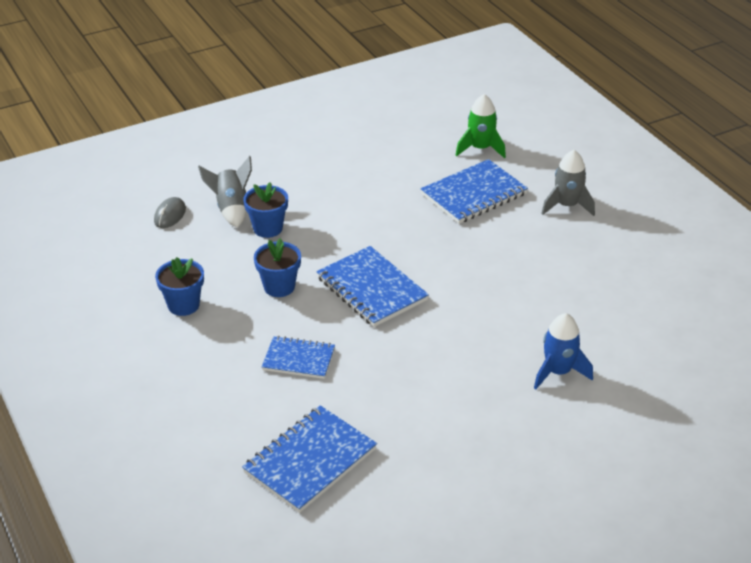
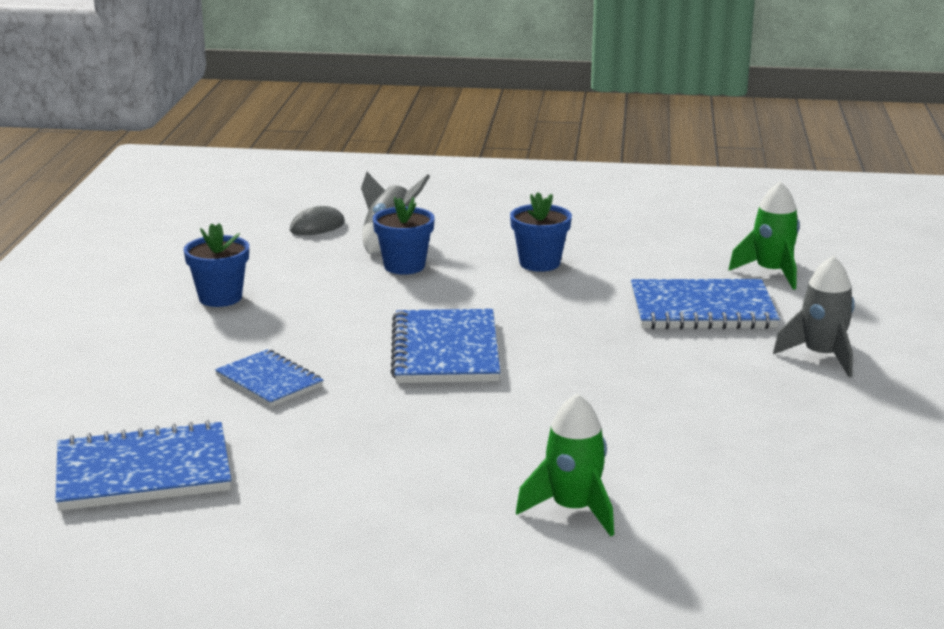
camera: 35 degrees right, 15 degrees down
(279, 287) = (343, 315): blue flower pot -> blue flower pot (539, 263)
(558, 372) = (573, 509): blue rocket -> green rocket

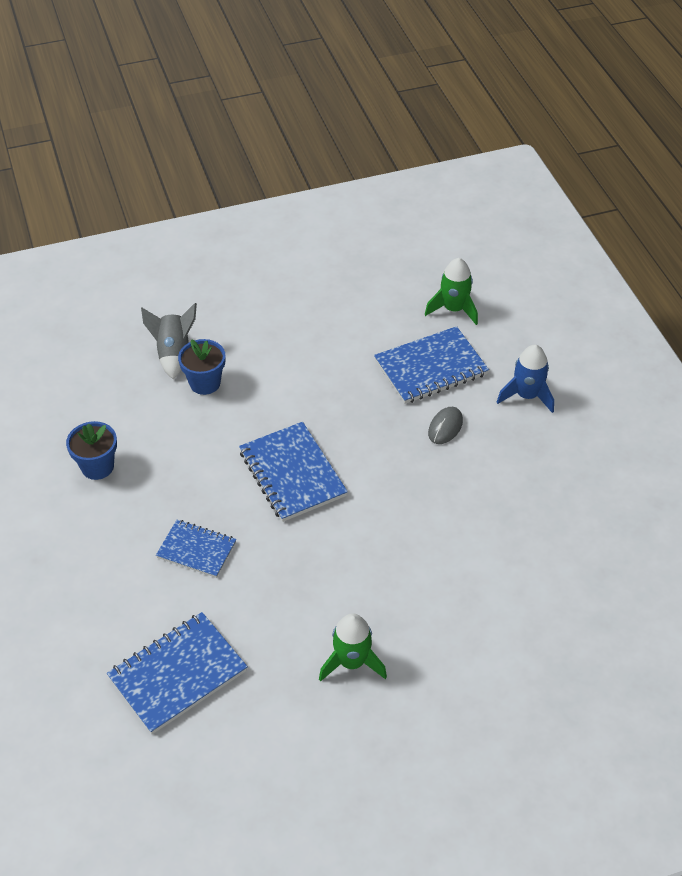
camera: 25 degrees left, 25 degrees up
(317, 227) = (110, 353): grey mouse -> grey mouse (445, 427)
(539, 263) = (296, 348): blue flower pot -> none
(573, 509) = (459, 605): green rocket -> green rocket (351, 662)
(822, 356) = (527, 396): grey rocket -> blue rocket

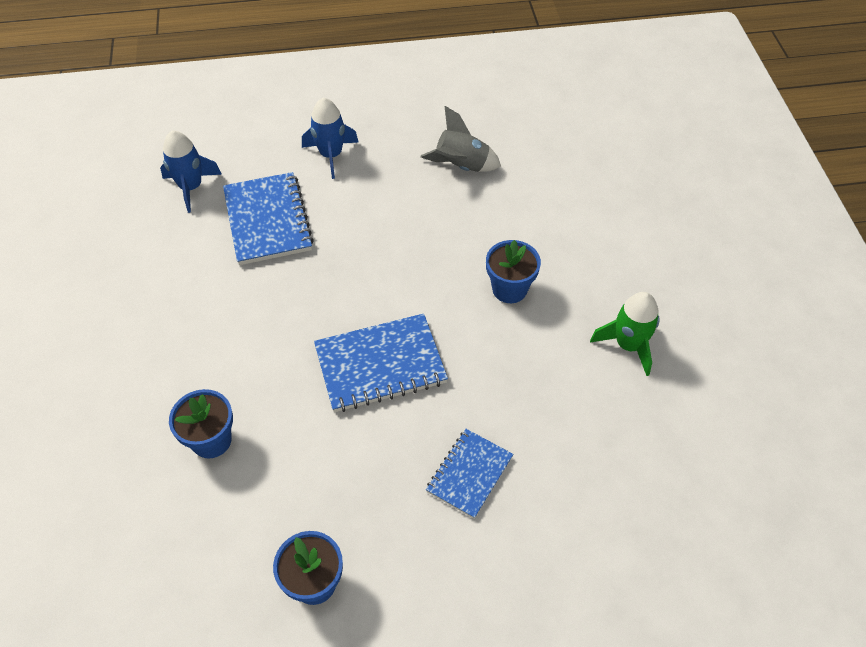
camera: 80 degrees left, 5 degrees up
(173, 354) = (146, 472): grey rocket -> grey rocket (461, 166)
(178, 674) = (635, 509): blue notebook -> none
(397, 558) = (509, 289): none -> blue flower pot
(445, 427) = (353, 223): grey mouse -> none
(453, 309) = (191, 187): green rocket -> blue rocket

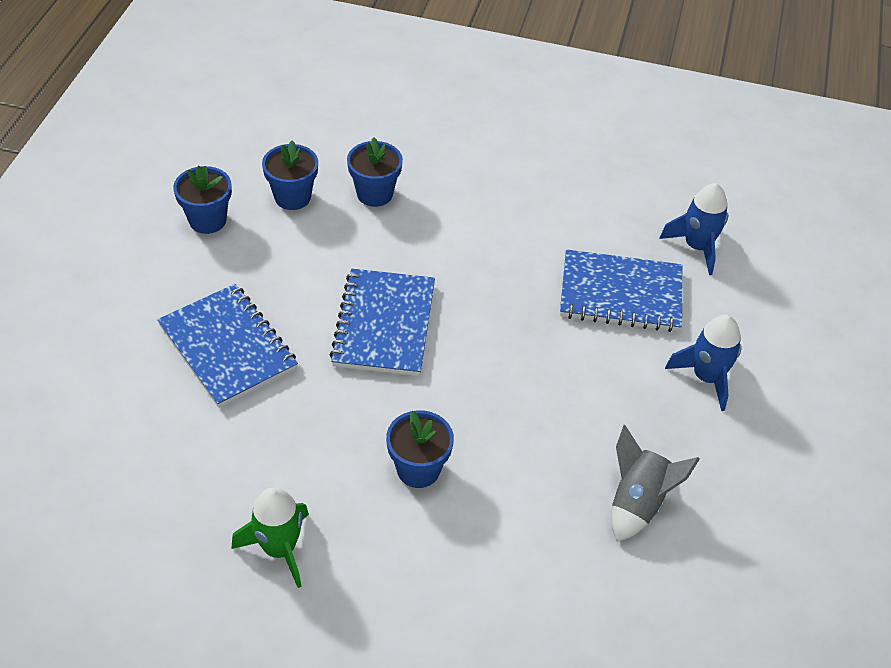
camera: 110 degrees right, 5 degrees down
(245, 515) = (292, 197): none -> blue flower pot
(469, 474) = (228, 347): blue notebook -> blue notebook, size x1.60

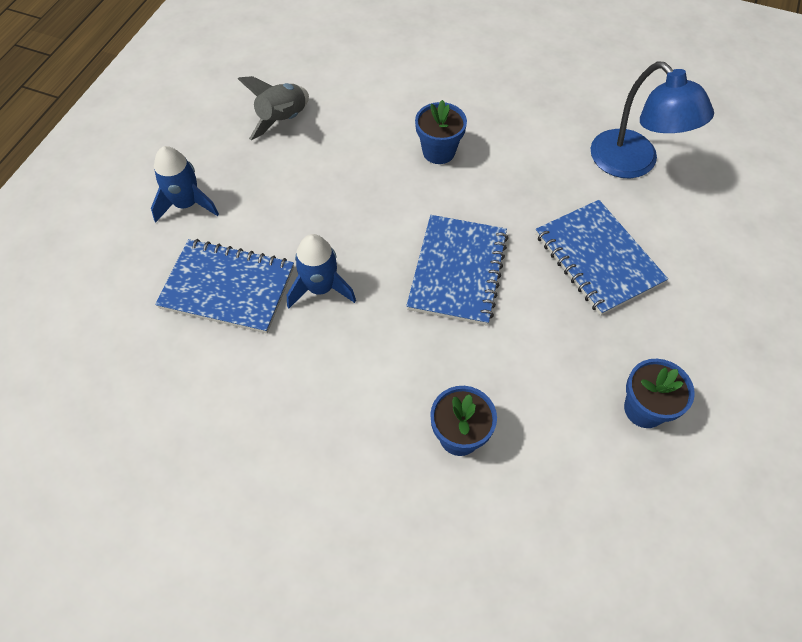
camera: 170 degrees left, 10 degrees up
(159, 471) = (633, 163): none -> blue lamp
(279, 548) = (539, 110): green rocket -> none
(292, 197) = (553, 437): blue flower pot -> none
(696, 247) = (126, 337): blue rocket -> blue rocket (321, 288)

